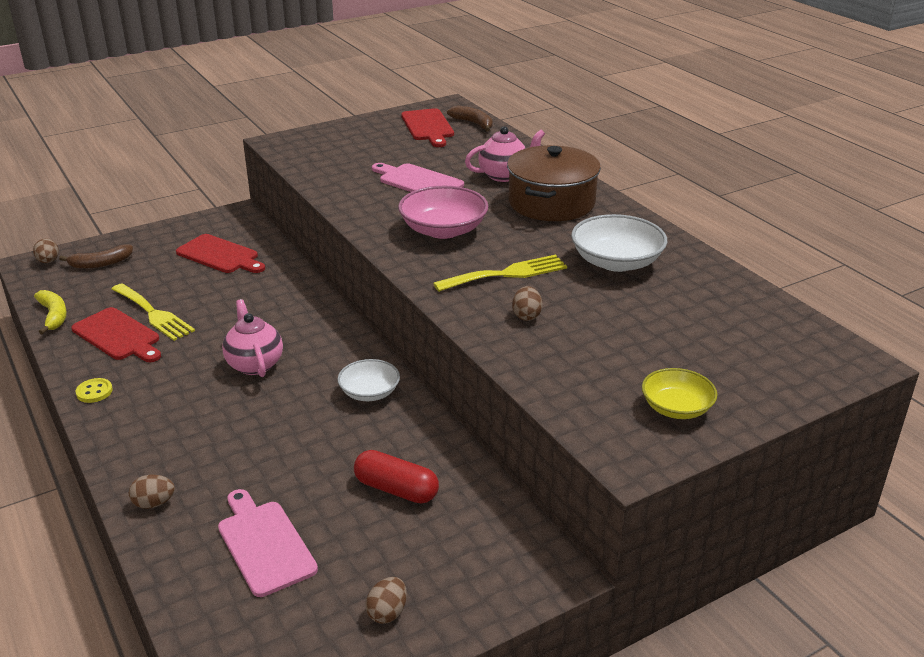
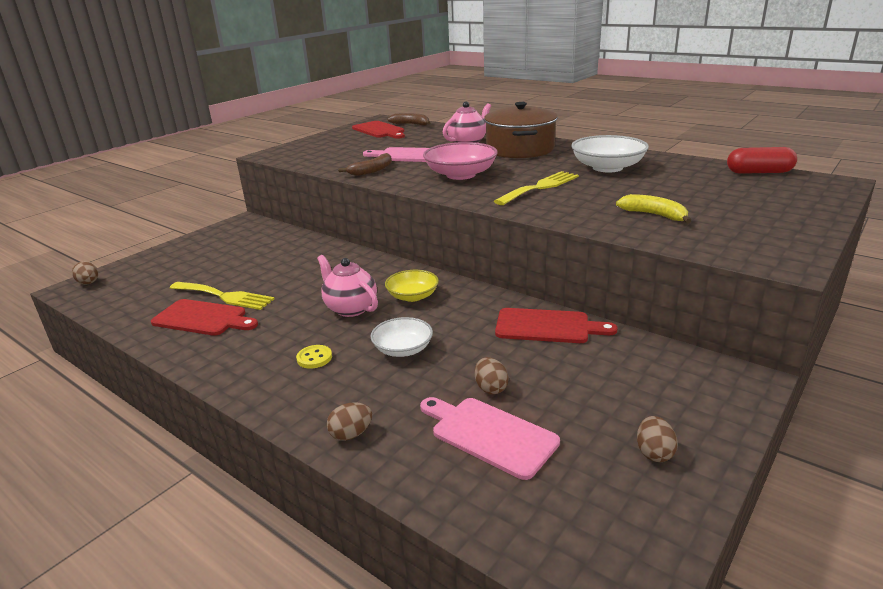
camera: 20 degrees left, 5 degrees down
(53, 316) = (124, 319): yellow banana -> yellow banana (654, 215)
(94, 392) = (213, 364): yellow button -> yellow button (314, 358)
(101, 264) = (144, 274): brown banana -> brown banana (372, 171)
(220, 255) = (252, 247): red cutting board -> red cutting board (547, 326)
(369, 392) = (467, 303): white bowl -> white bowl (403, 349)
(396, 489) = (560, 361): red capsule -> red capsule (759, 172)
(526, 316) = (587, 205): brown egg -> brown egg (491, 388)
(676, 408) = (766, 228): yellow bowl -> yellow bowl (412, 296)

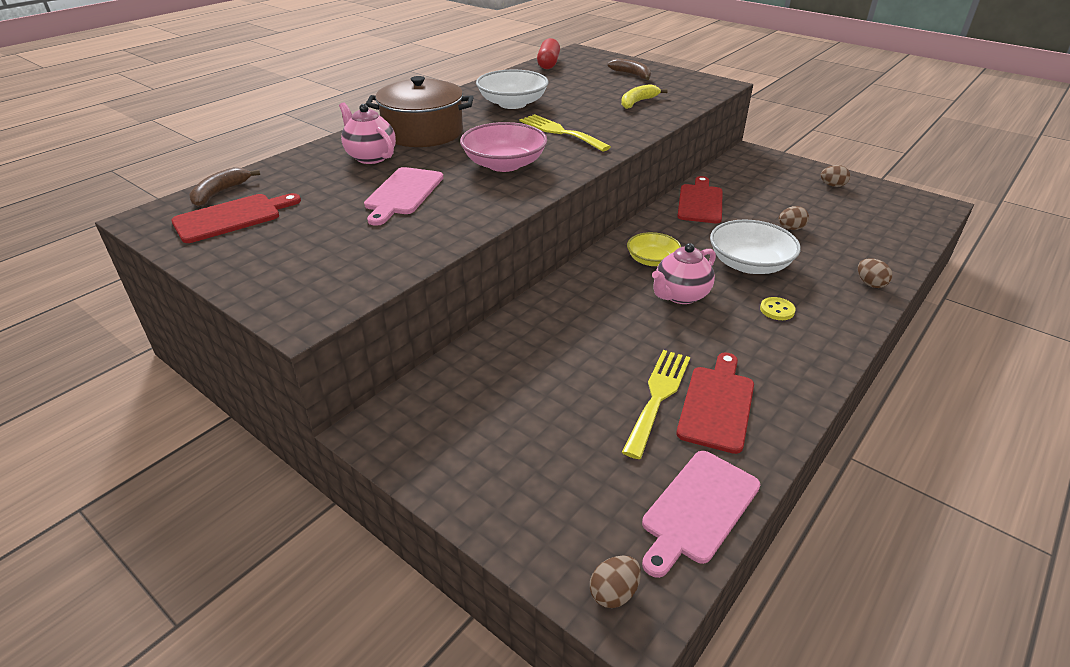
camera: 90 degrees left, 10 degrees up
(372, 171) = (461, 216): brown banana -> brown banana (632, 74)
(403, 349) = (749, 264): white bowl -> white bowl, size x1.59
(489, 435) = (842, 231): pink cutting board -> pink cutting board (698, 509)

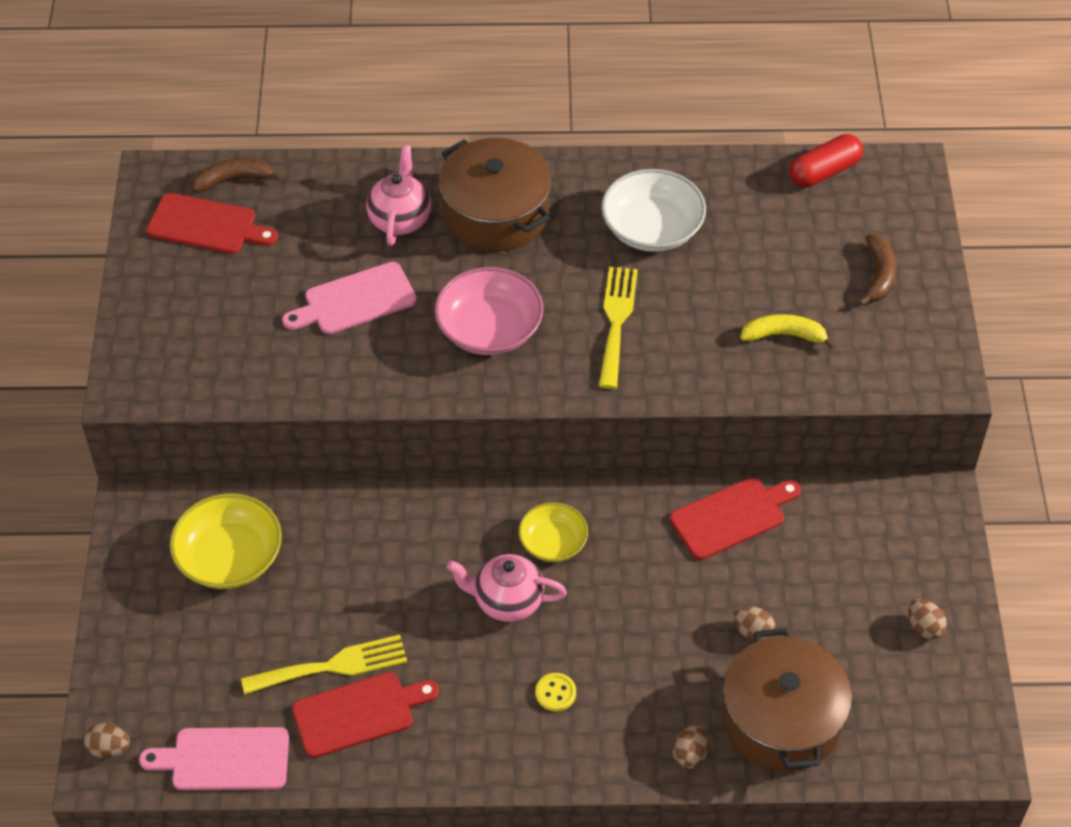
camera: 50 degrees right, 15 degrees up
(493, 400) = (229, 557): none -> yellow bowl
(749, 264) = (627, 629): white bowl -> none
(865, 245) = (782, 719): none -> brown pot

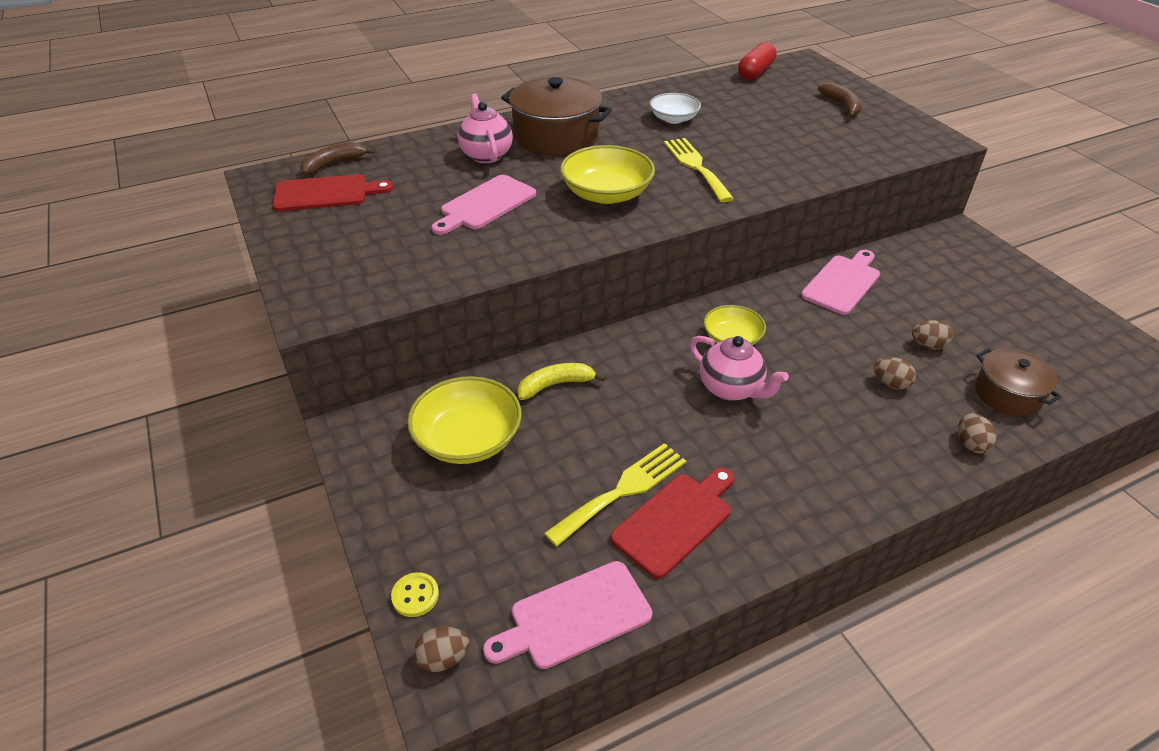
camera: 25 degrees left, 10 degrees down
(489, 329) = (606, 194): pink bowl -> yellow bowl
(507, 601) = (731, 389): pink teapot -> pink teapot turned 120 degrees counterclockwise
(555, 693) = (827, 439): yellow button -> yellow button (415, 596)
(652, 228) = (673, 119): white bowl -> white bowl, size x0.63
(731, 516) = (842, 283): red cutting board -> pink cutting board
(782, 719) = (1007, 394): brown pot -> brown pot, size x0.60
(784, 335) = (816, 145): yellow banana -> yellow banana (555, 385)
(924, 627) = (1032, 303): brown egg -> brown egg (890, 384)

